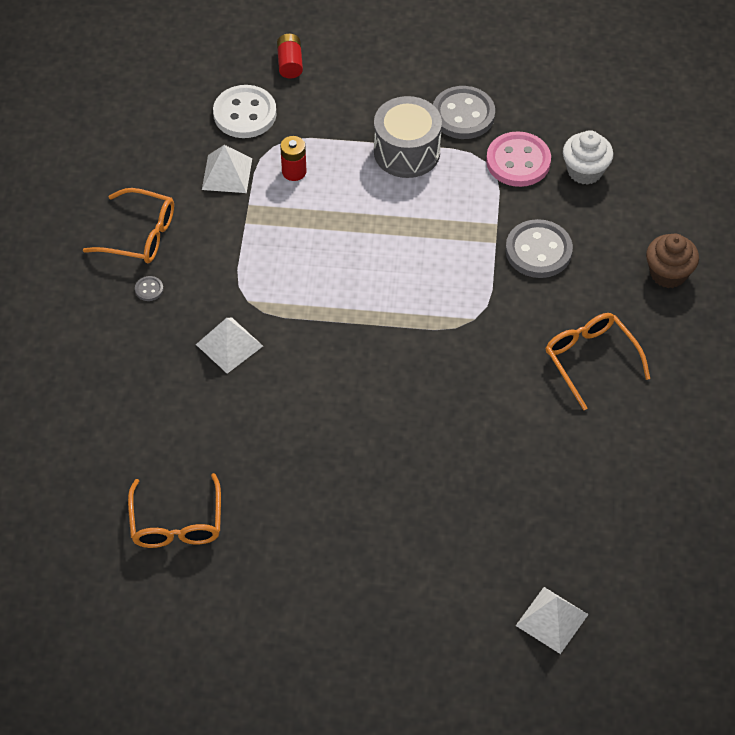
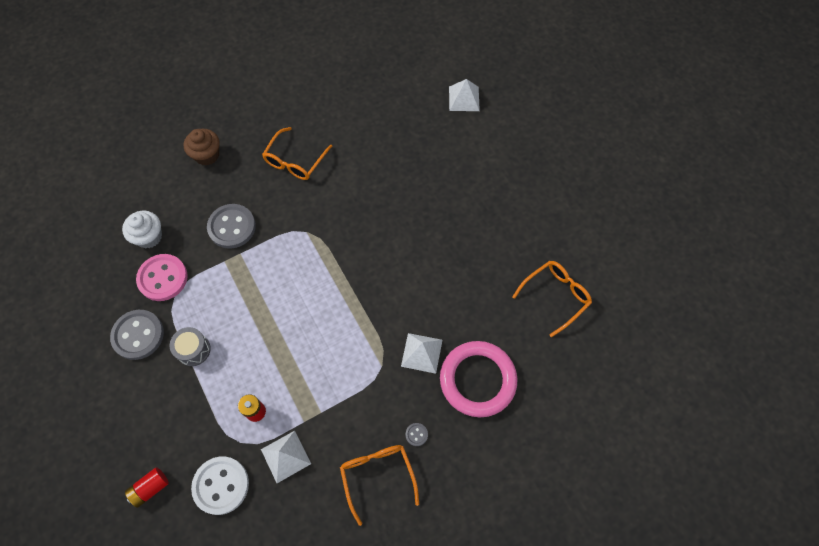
camera: 125 degrees left, 10 degrees up
(153, 378) = (477, 380): none -> pink ring
(407, 152) = (193, 350): grey drum -> grey drum, size x0.63

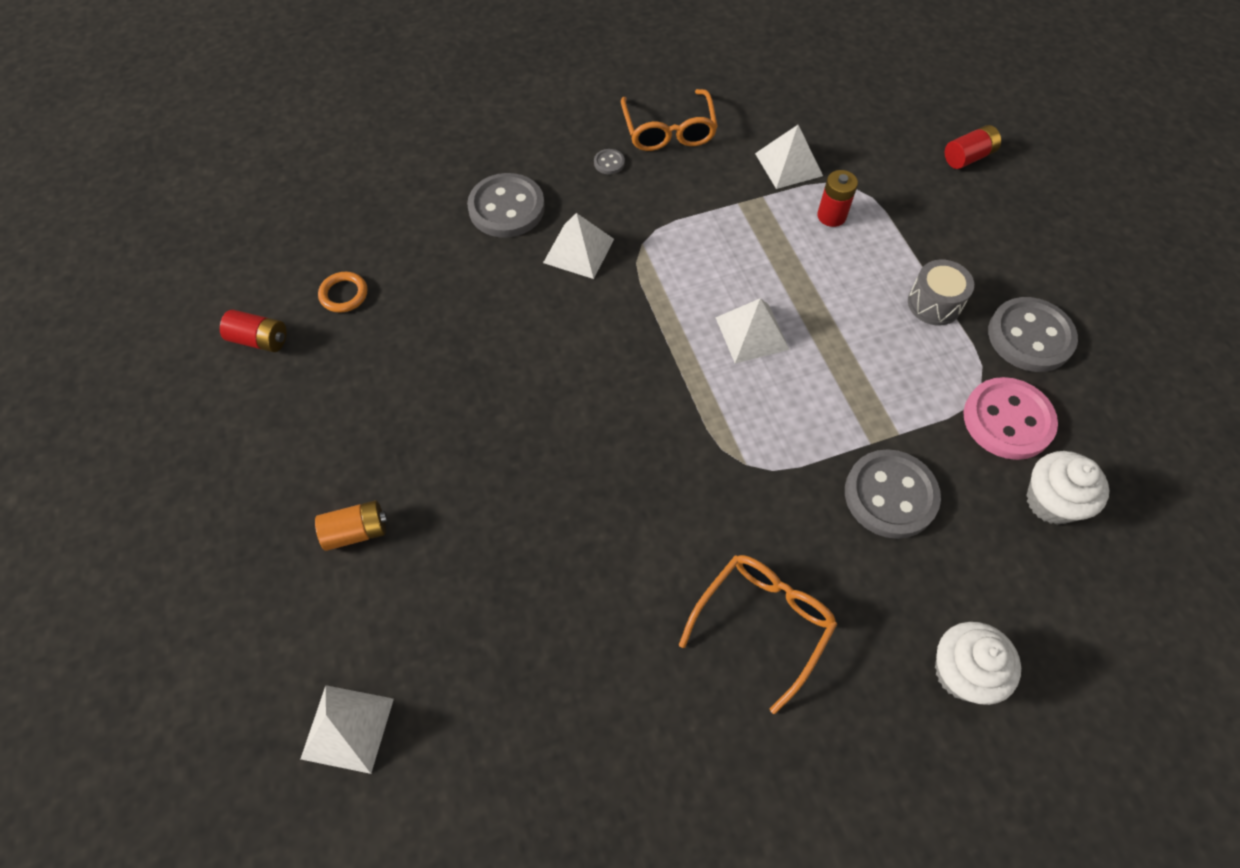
camera: 170 degrees left, 5 degrees down
(207, 155) = (962, 672): brown cupcake -> white cupcake
(221, 485) = (874, 148): white button -> none
(306, 310) = (752, 333): none -> white pyramid
(477, 380) = (506, 208): pink ring -> grey button
(492, 170) = (356, 531): none -> orange battery
(555, 296) = (344, 294): orange glasses -> orange ring
(589, 259) = (260, 340): none -> red battery

